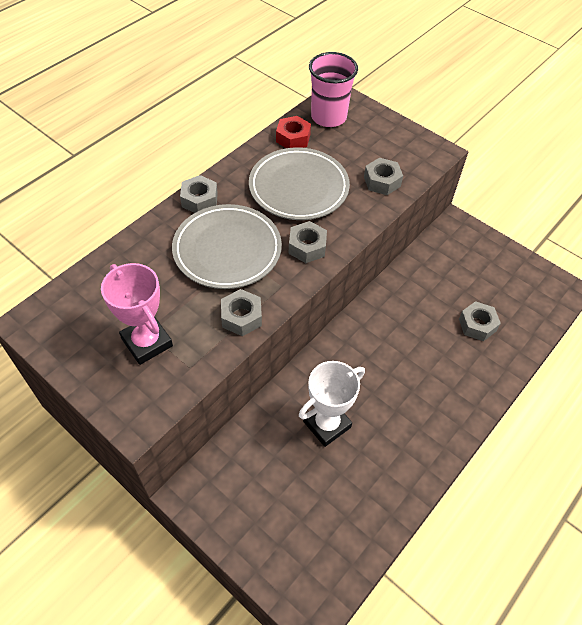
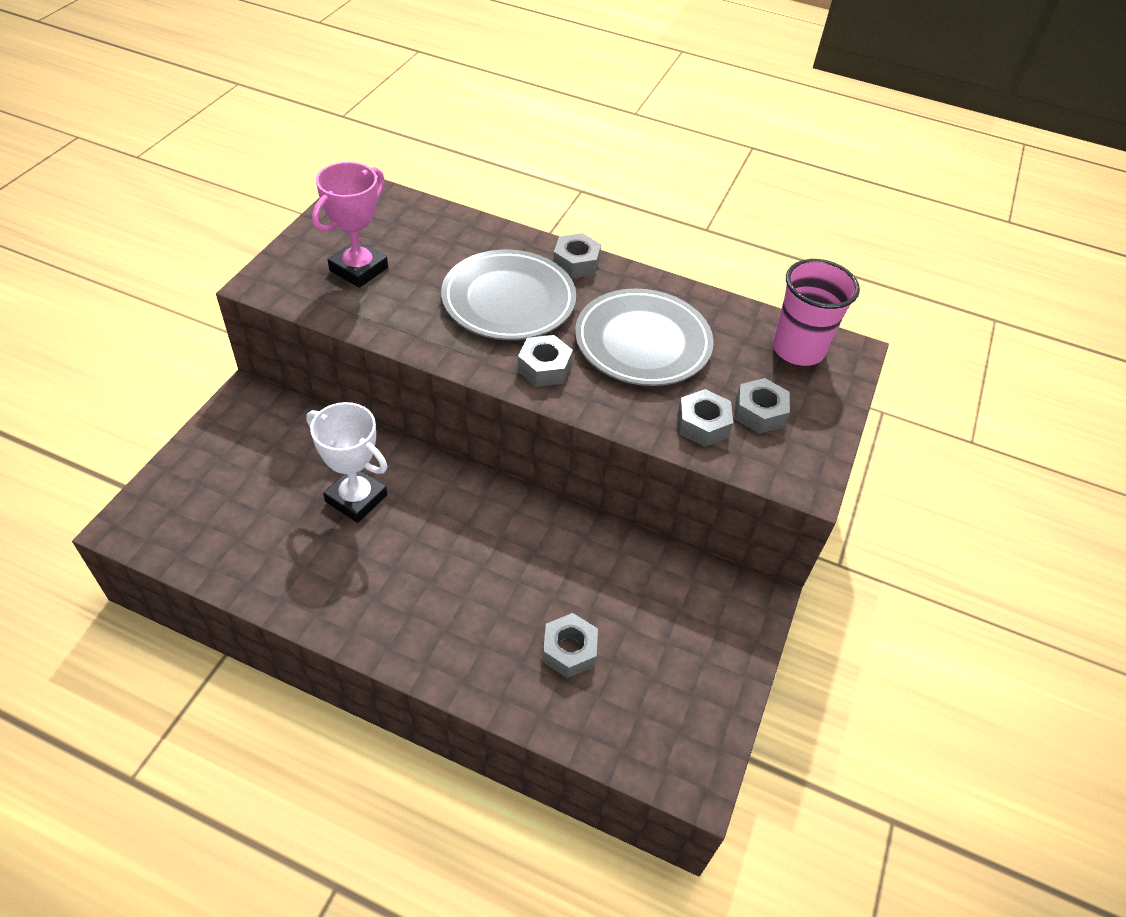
camera: 70 degrees right, 5 degrees down
(241, 317) = (414, 331): grey nut -> grey nut (759, 412)
(293, 138) = (731, 321): red nut -> none

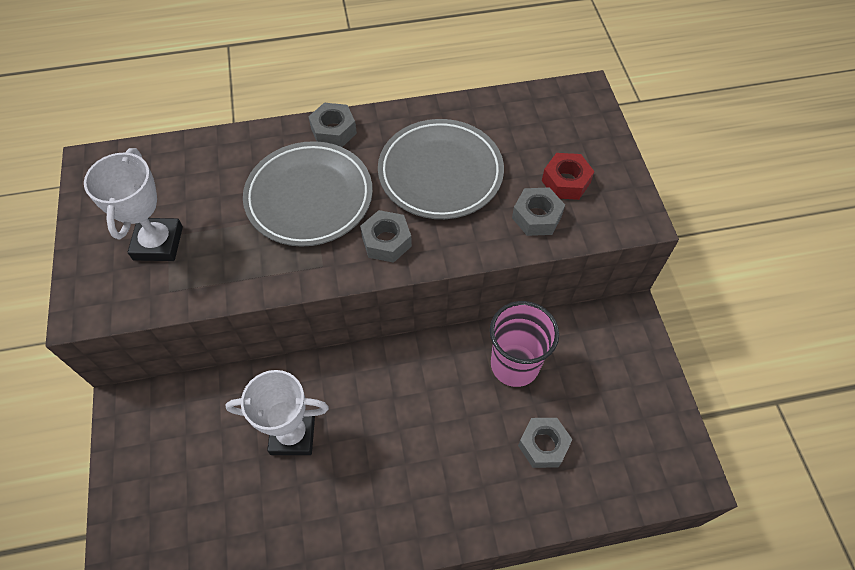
camera: 30 degrees left, 10 degrees up
(358, 269) = (158, 243): pink trophy -> white trophy
(759, 412) = (566, 181): grey nut -> red nut
(798, 349) = (550, 111): pink cup -> pink cup (514, 365)

